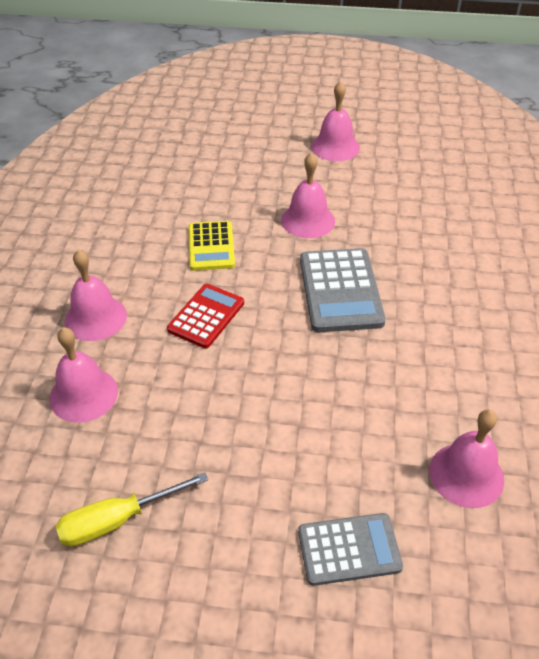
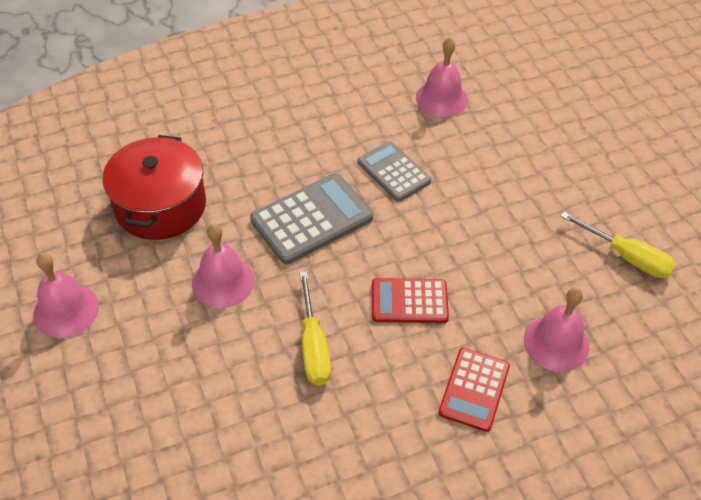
camera: 120 degrees left, 5 degrees up
(95, 318) = (474, 389): pink bell -> red calculator
(211, 246) = (313, 346): yellow calculator -> yellow screwdriver
(349, 549) = (539, 135): grey calculator -> grey calculator (393, 172)
(412, 210) = (160, 205): none -> red pot

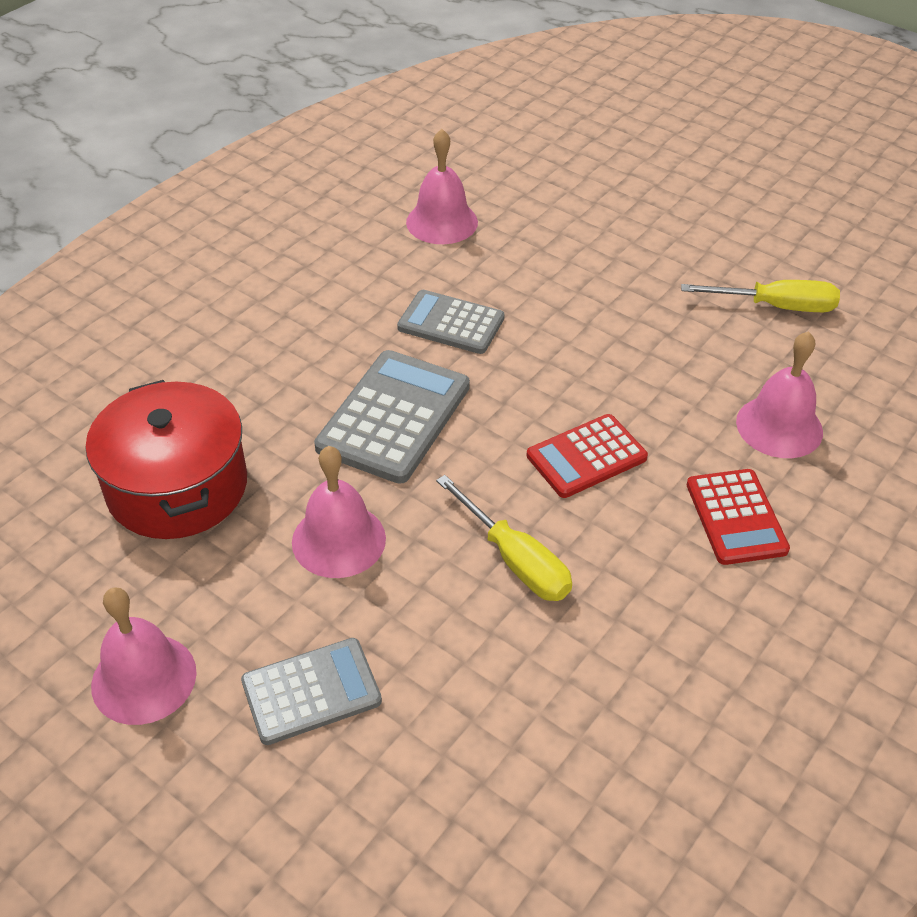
camera: 30 degrees left, 5 degrees down
(143, 364) = (311, 692): none -> grey calculator

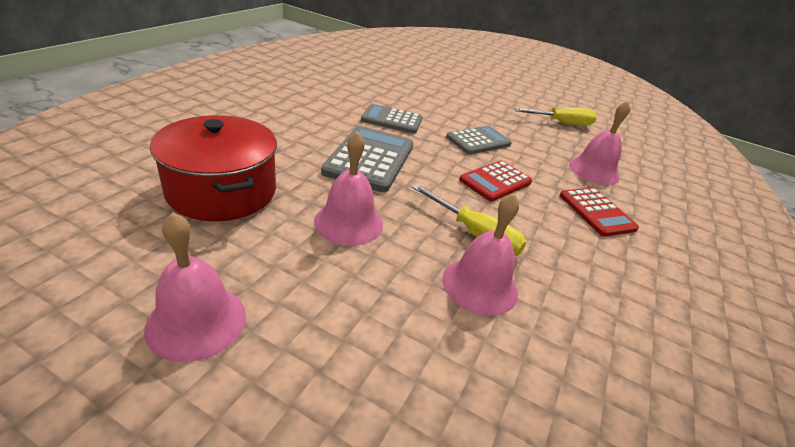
camera: 15 degrees left, 10 degrees down
(311, 692) = (349, 325): grey calculator -> grey calculator (478, 141)
(442, 222) = (373, 81): pink bell -> pink bell (480, 285)

